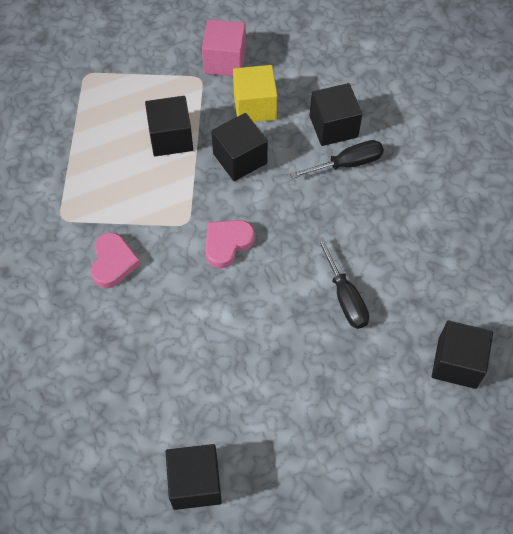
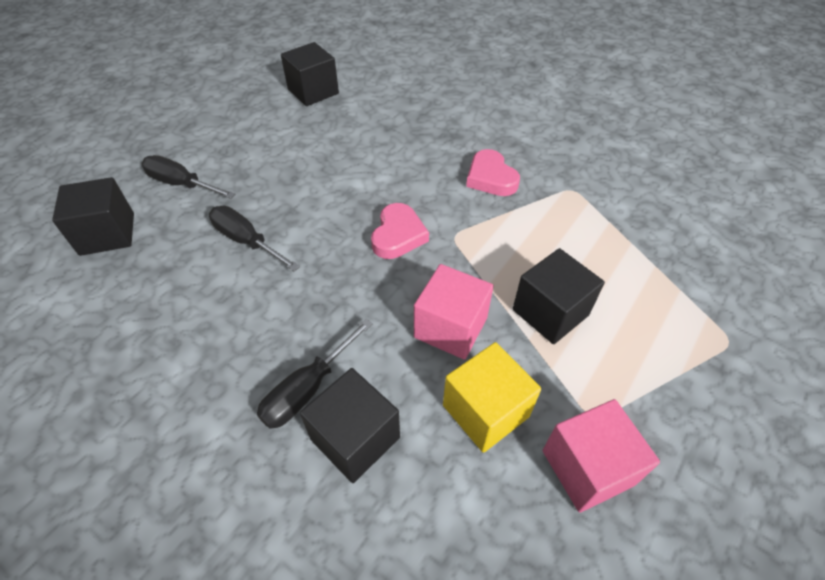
camera: 150 degrees right, 10 degrees down
(240, 158) = (450, 327): black cube -> pink cube
(381, 395) = (182, 184): none -> black screwdriver

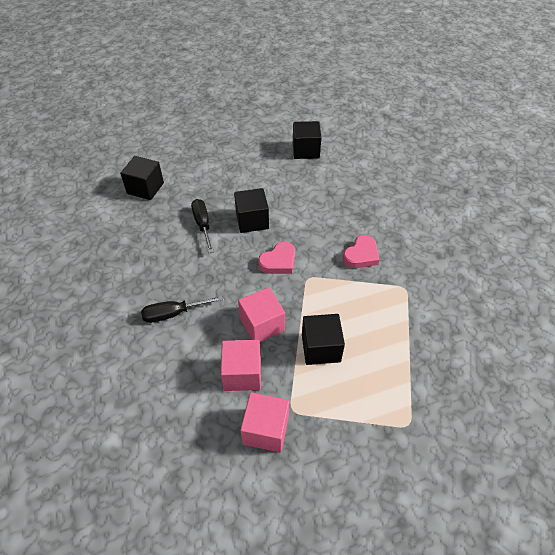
camera: 35 degrees right, 0 degrees up
(182, 184) = (196, 177): black screwdriver -> none
(355, 438) = (175, 348): black cube -> black cube (252, 220)
(485, 411) = (242, 374): yellow cube -> pink cube
(490, 178) = (361, 255): pink heart -> pink heart turned 150 degrees counterclockwise

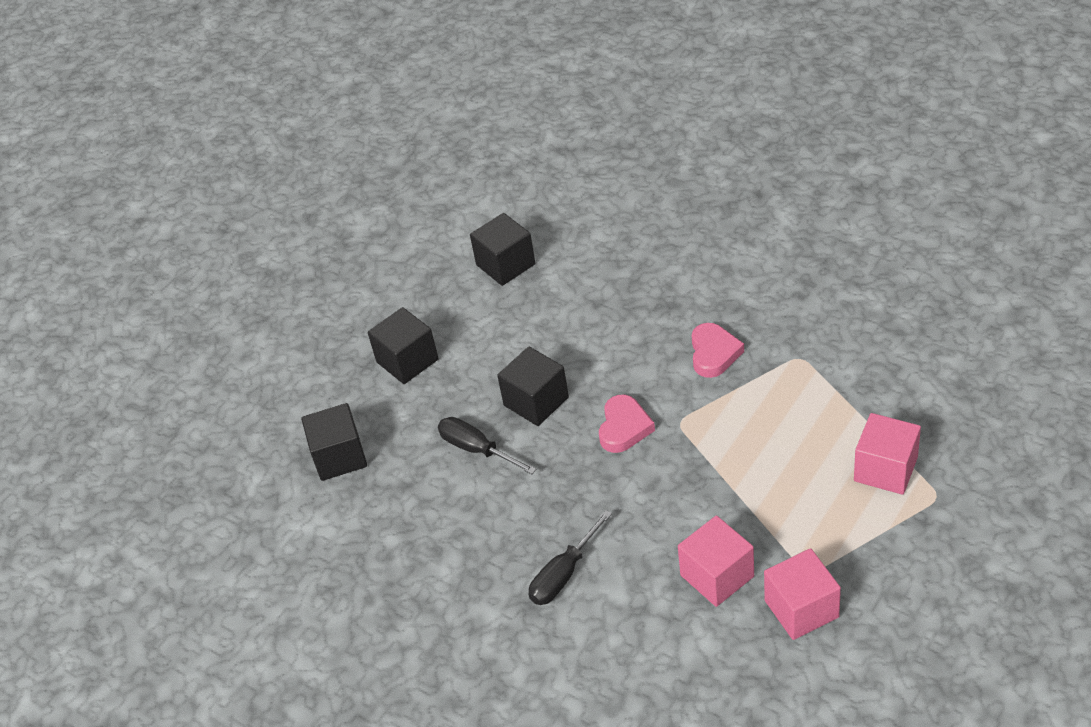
camera: 30 degrees left, 5 degrees down
(262, 325) = (682, 510): pink cube -> pink cube (885, 469)
(321, 348) = (774, 487): black cube -> black cube (407, 361)

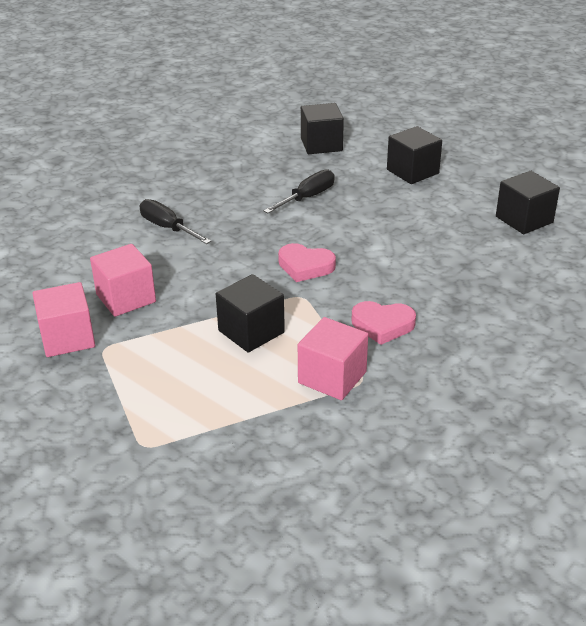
camera: 90 degrees right, 10 degrees down
(536, 401) = (350, 226): black cube -> black cube (251, 331)
(885, 469) = (193, 415): pink cube -> pink cube (332, 377)

